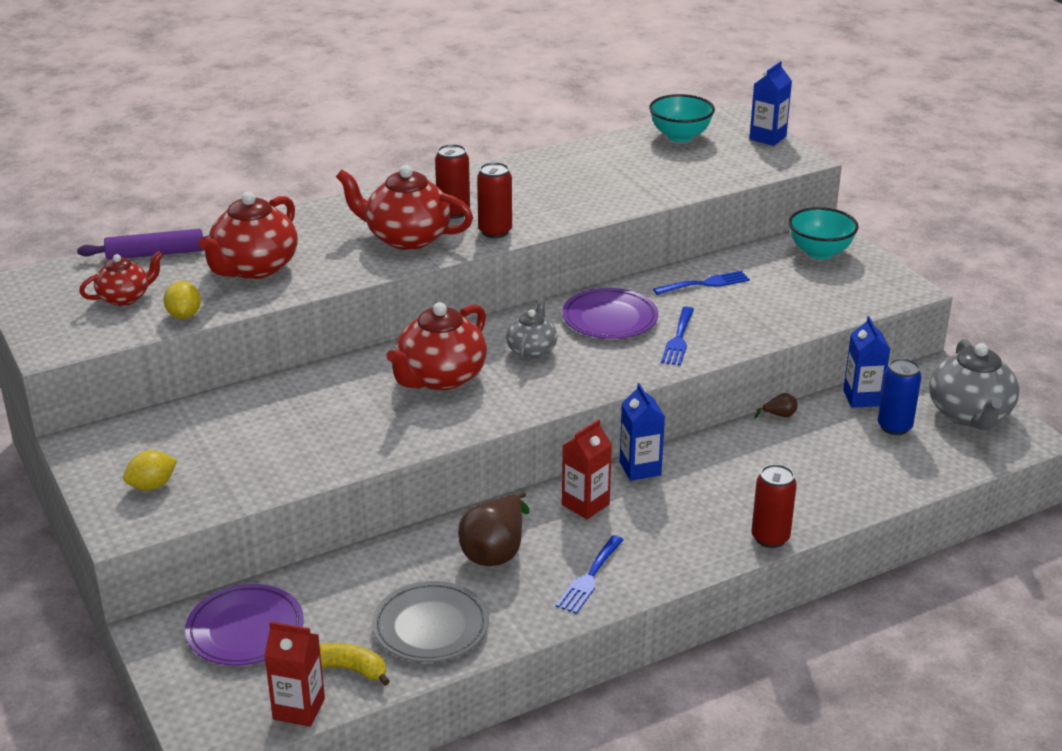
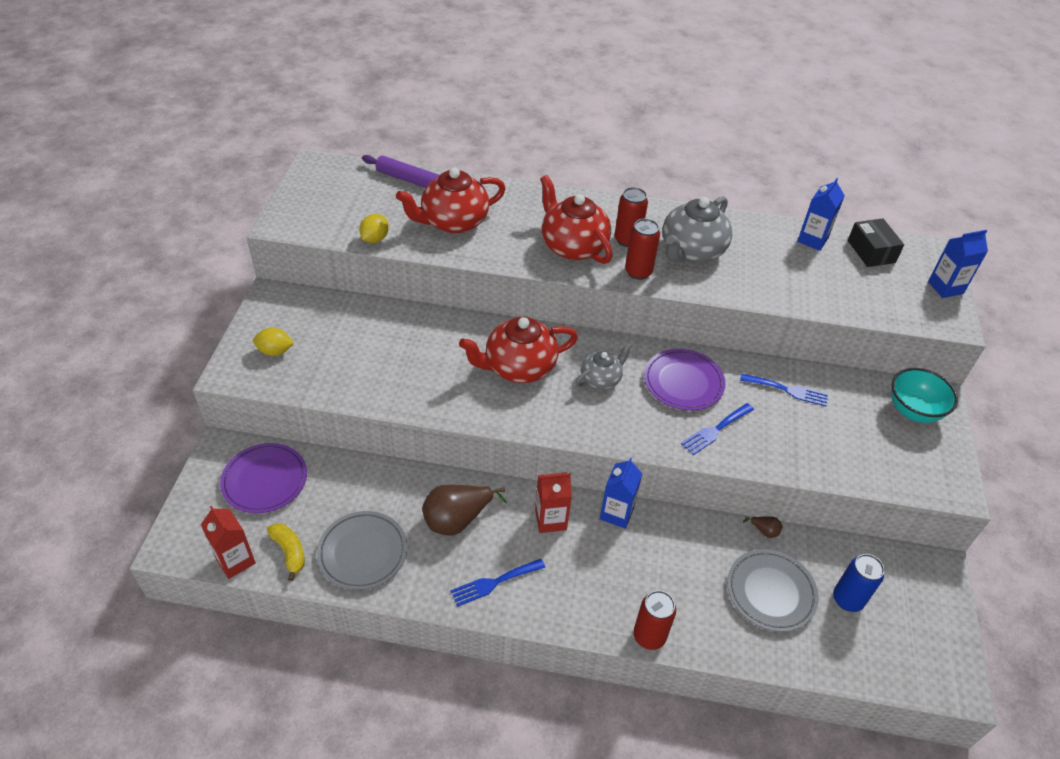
camera: 35 degrees right, 15 degrees up
(125, 297) = (358, 206): red teapot -> none
(680, 136) = (871, 251): turquoise bowl -> black box
(831, 454) = (770, 592): none -> grey plate
(862, 398) = (847, 555): blue carton -> blue carton (812, 240)
(970, 415) = (925, 629): grey teapot -> grey teapot (691, 251)

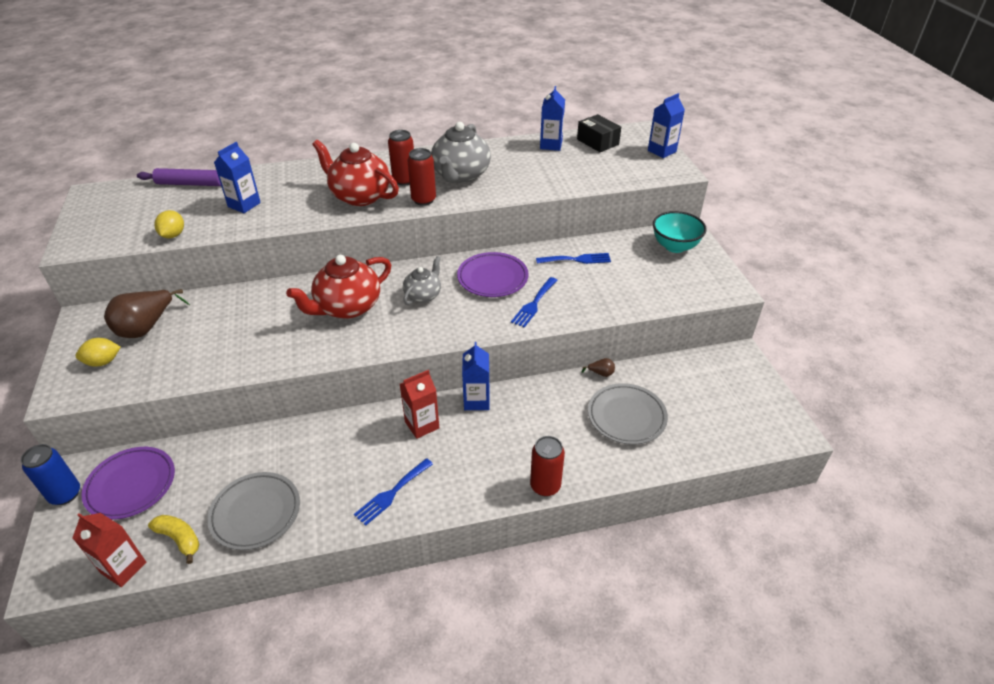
camera: 20 degrees left, 5 degrees down
(453, 222) = (244, 205): red teapot -> blue carton
(457, 519) = (337, 453): brown pear -> brown pear (146, 327)
(847, 599) = (686, 401): blue can -> blue can (65, 494)

